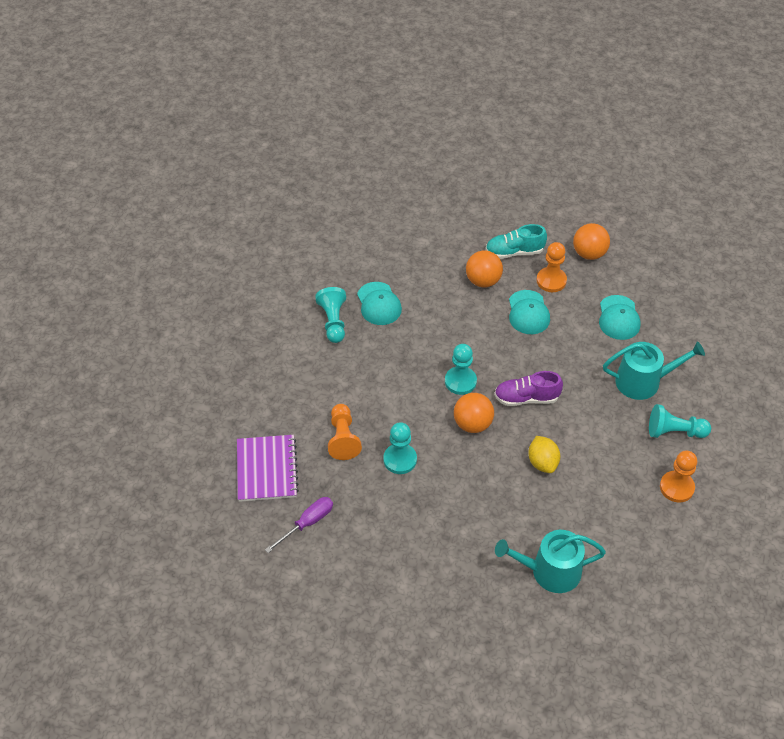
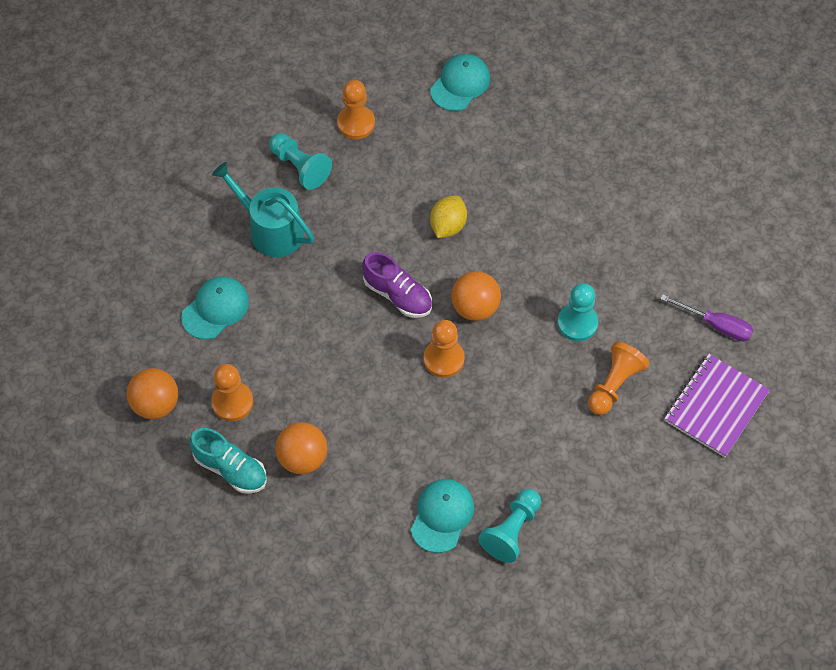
camera: 140 degrees left, 10 degrees up
(307, 523) = (716, 325): purple screwdriver -> purple screwdriver turned 150 degrees counterclockwise
(460, 381) = (443, 359): turquoise pawn -> orange pawn
(528, 312) = (297, 383): turquoise cap -> turquoise cap (460, 84)
(549, 571) = (537, 137): turquoise watering can -> none

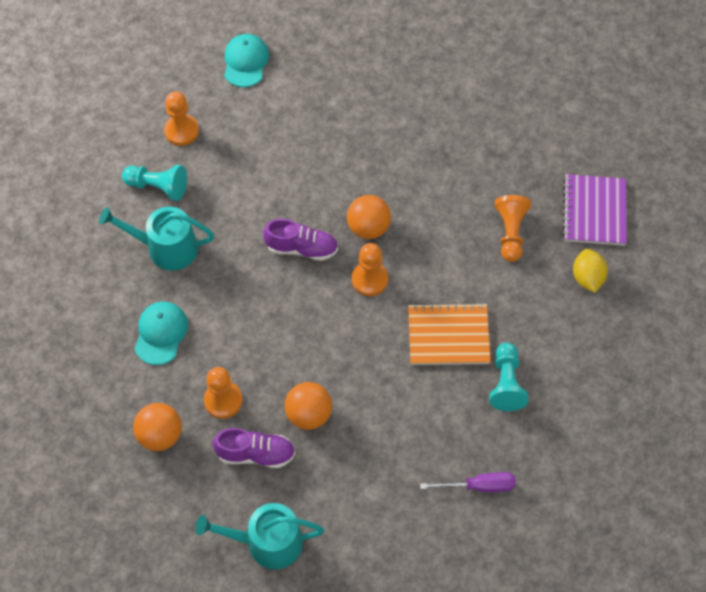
camera: 30 degrees left, 0 degrees up
(189, 556) = (267, 542): none -> turquoise watering can
(230, 468) = (256, 454): turquoise shoe -> purple shoe
(442, 516) = (446, 400): turquoise cap -> none
(448, 226) = (306, 175): yellow lemon -> yellow lemon (587, 278)
(485, 454) = (448, 336): none -> orange notebook
(577, 323) = (453, 201): turquoise pawn -> none
(716, 325) = (555, 151): purple screwdriver -> purple screwdriver (479, 486)

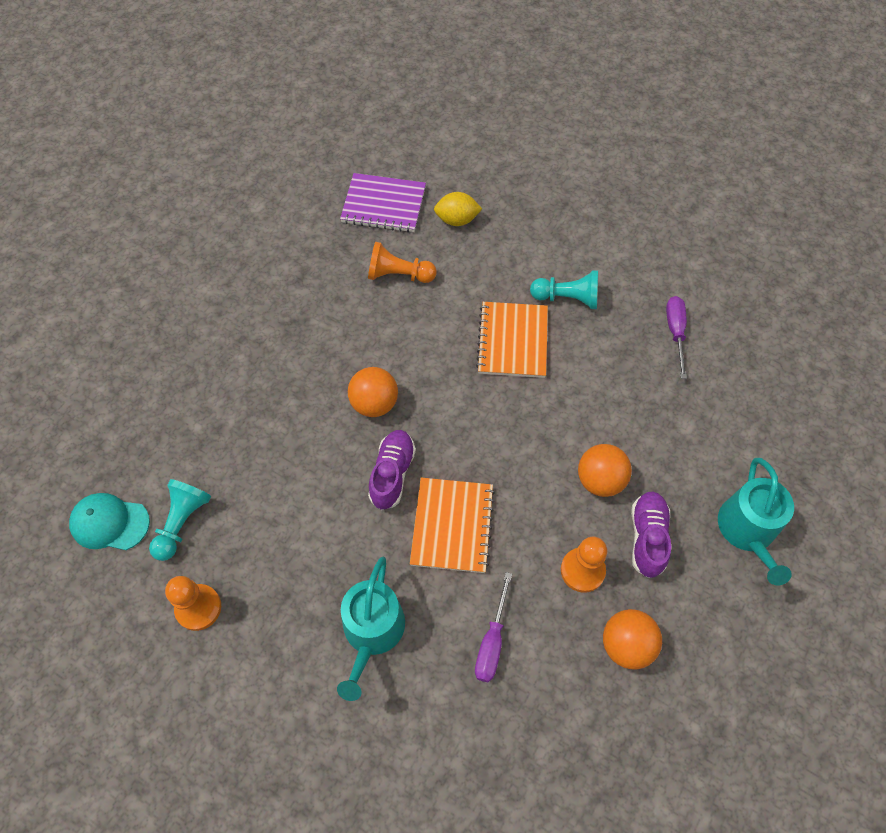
camera: 85 degrees left, 0 degrees up
(158, 187) = (279, 641): turquoise pawn -> turquoise pawn (182, 523)
(161, 333) = (492, 641): turquoise cap -> purple screwdriver
(257, 297) = (452, 526): none -> orange notebook
(370, 279) = (440, 407): orange pawn -> none

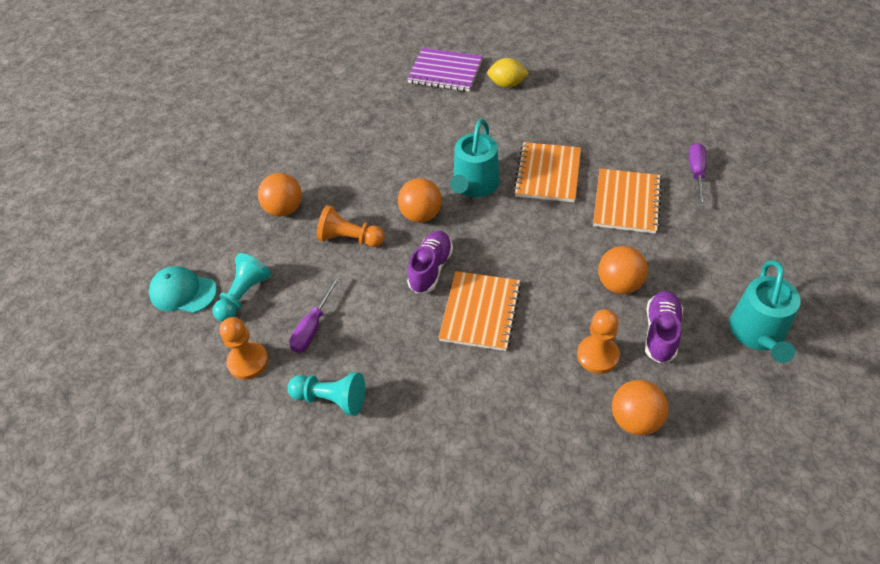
camera: 10 degrees right, 10 degrees down
(214, 404) = (284, 209): none -> orange ball
(372, 632) = (398, 392): turquoise watering can -> turquoise watering can (474, 185)
(399, 275) = (452, 122): orange pawn -> orange pawn (350, 239)
(492, 641) = (508, 407): purple screwdriver -> purple screwdriver (313, 327)
(567, 298) = (599, 144): turquoise pawn -> turquoise pawn (331, 399)
(601, 374) = (626, 202): none -> orange notebook

